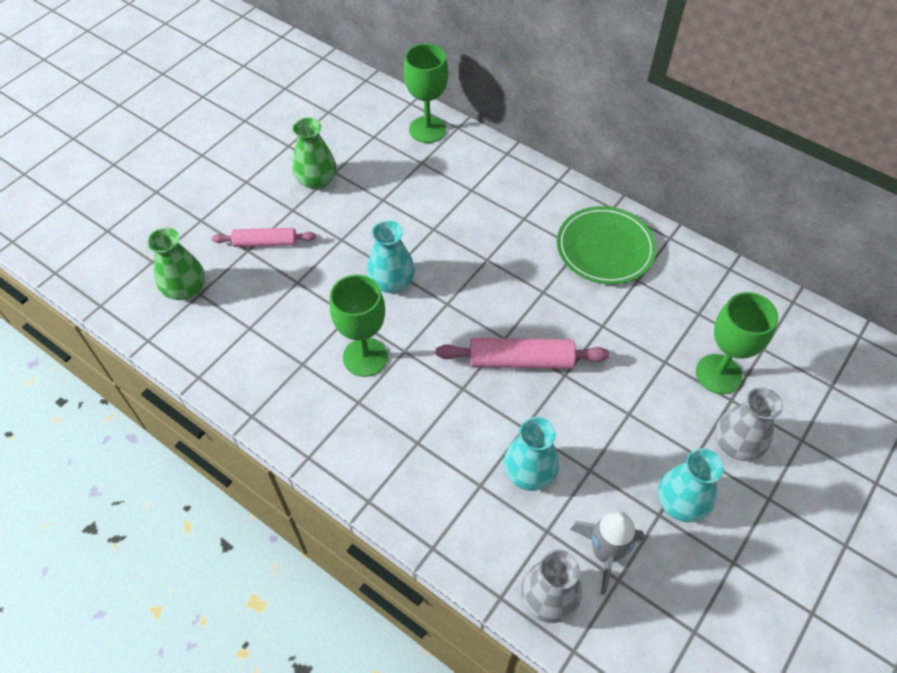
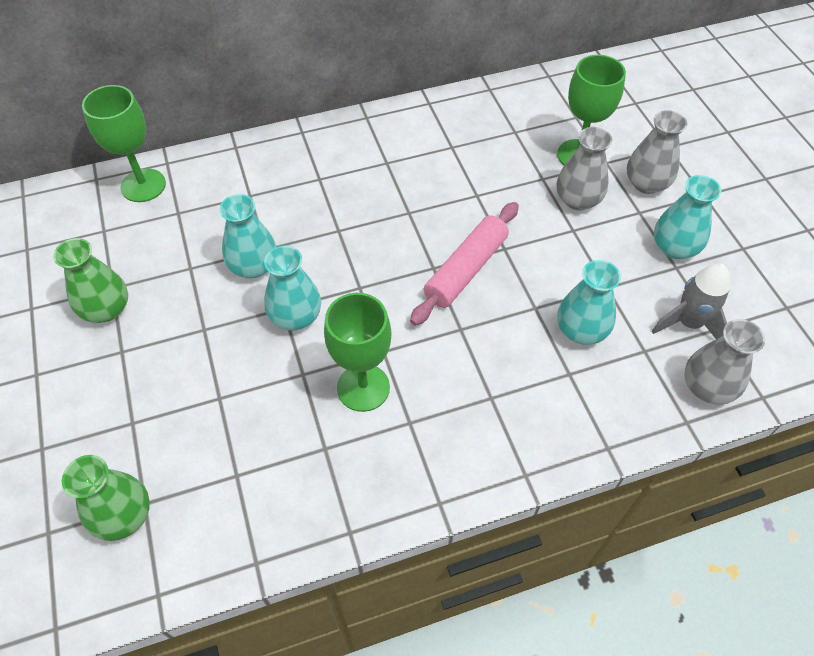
camera: 55 degrees left, 0 degrees up
(265, 242) = (139, 400): pink rolling pin -> none
(413, 232) = (254, 266): none -> turquoise vase
(605, 248) = (402, 147): green plate -> none
(665, 400) = (577, 200): none -> grey vase

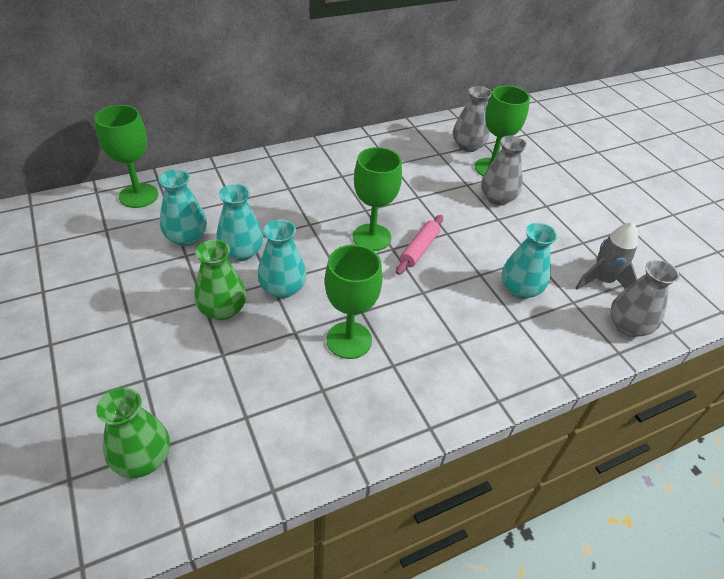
camera: 10 degrees left, 10 degrees down
(106, 309) = (113, 289): green vase -> green vase (222, 309)
(410, 251) = (371, 237): none -> green goblet
(466, 269) = (419, 249): pink rolling pin -> pink rolling pin, size x0.66
(646, 183) = (546, 186): grey vase -> grey vase (468, 146)
(674, 247) = (578, 229): turquoise vase -> turquoise vase (186, 237)

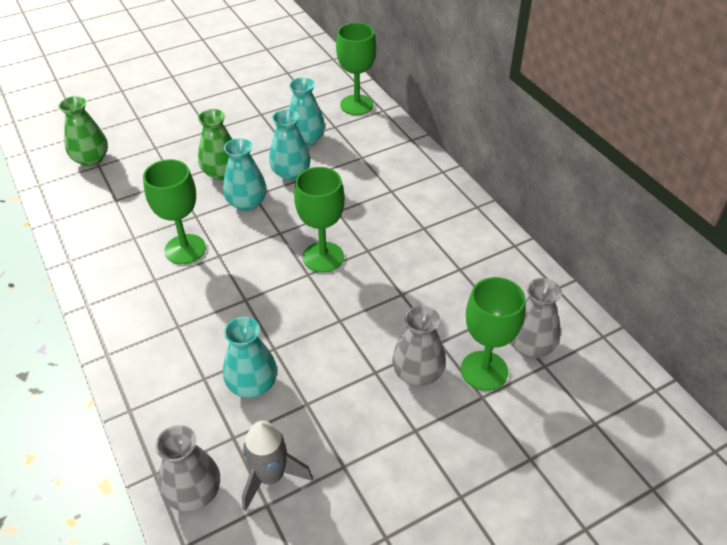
camera: 90 degrees right, 0 degrees up
(419, 249) = (309, 295): pink rolling pin -> none

